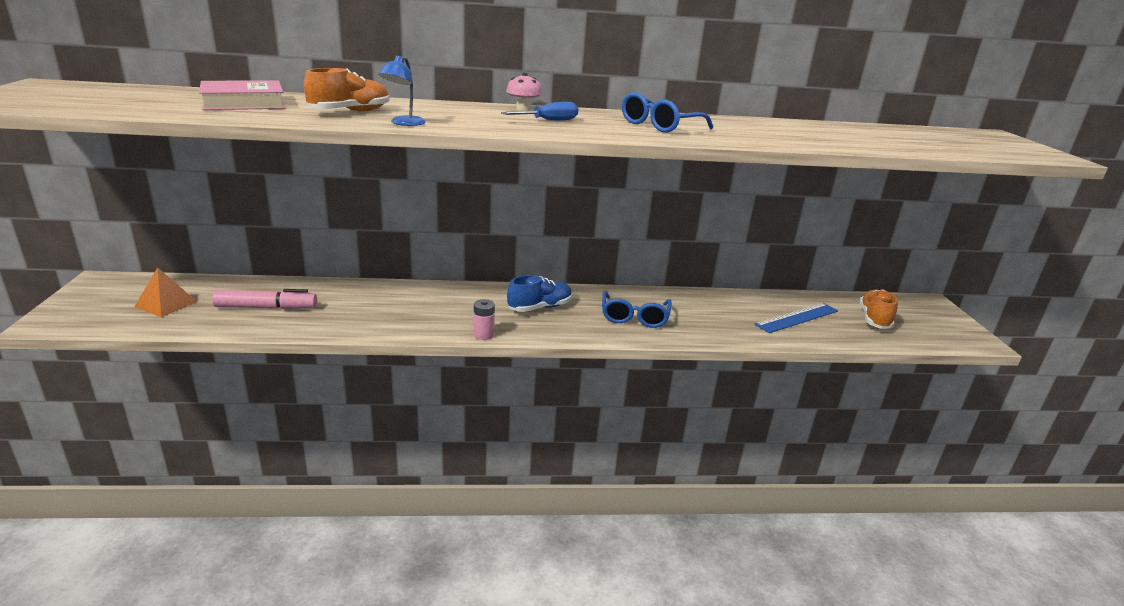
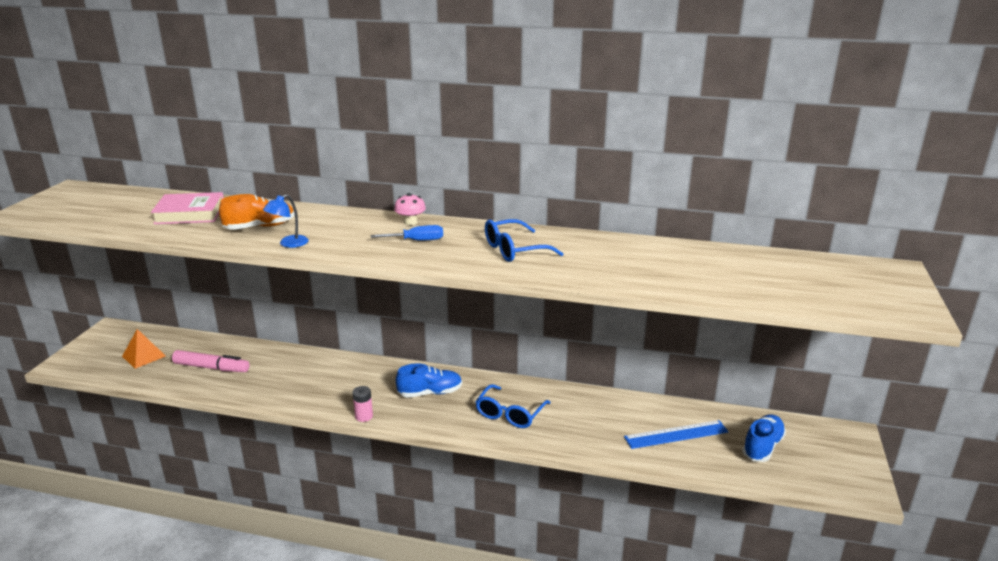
camera: 20 degrees right, 0 degrees up
(874, 319) = (762, 447): orange shoe -> blue shoe

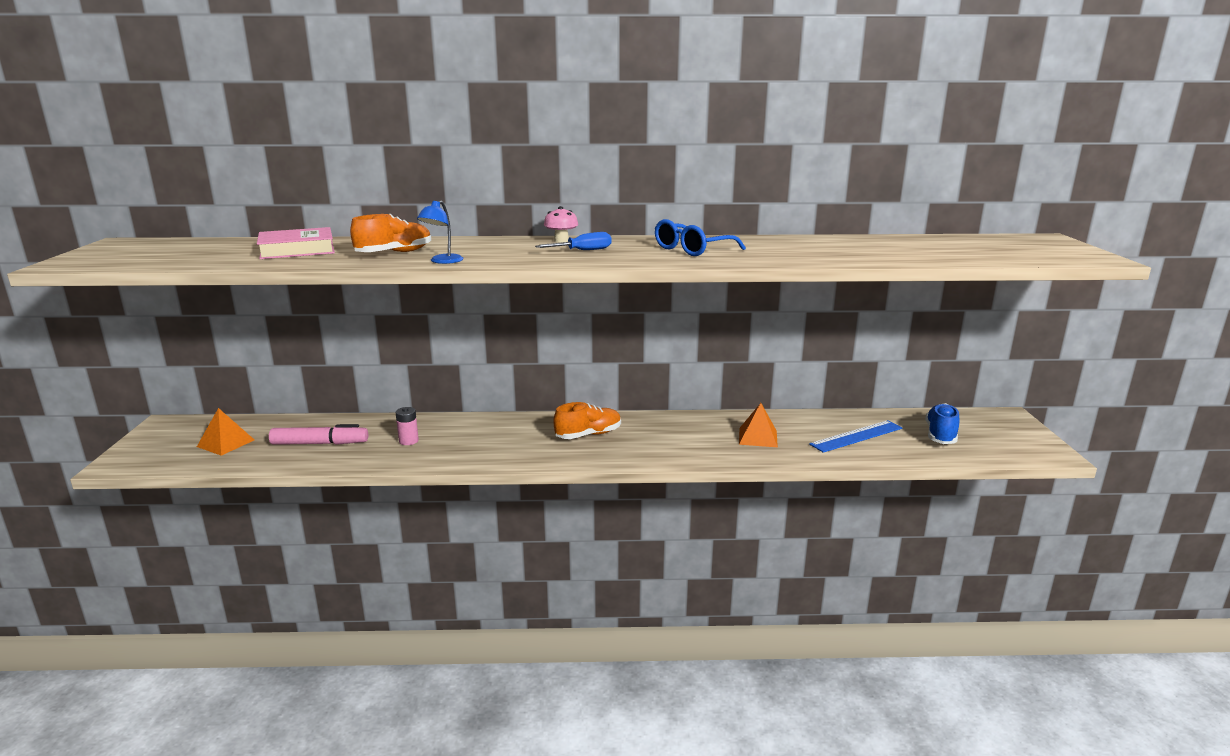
camera: 15 degrees left, 5 degrees down
(364, 416) = (529, 463): pink battery -> pink battery (408, 441)
(430, 393) = (588, 435): blue shoe -> orange shoe
(510, 414) = (684, 441): blue glasses -> none
(580, 420) = (758, 437): none -> orange pyramid

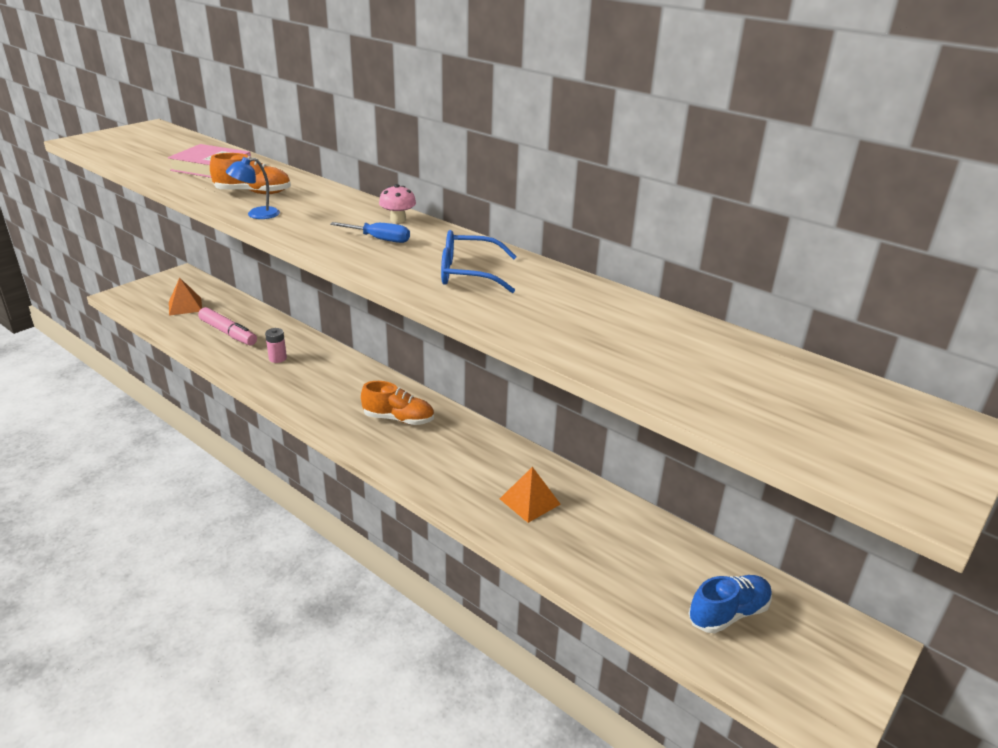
camera: 40 degrees right, 10 degrees up
(856, 436) = (628, 557): blue ruler -> none

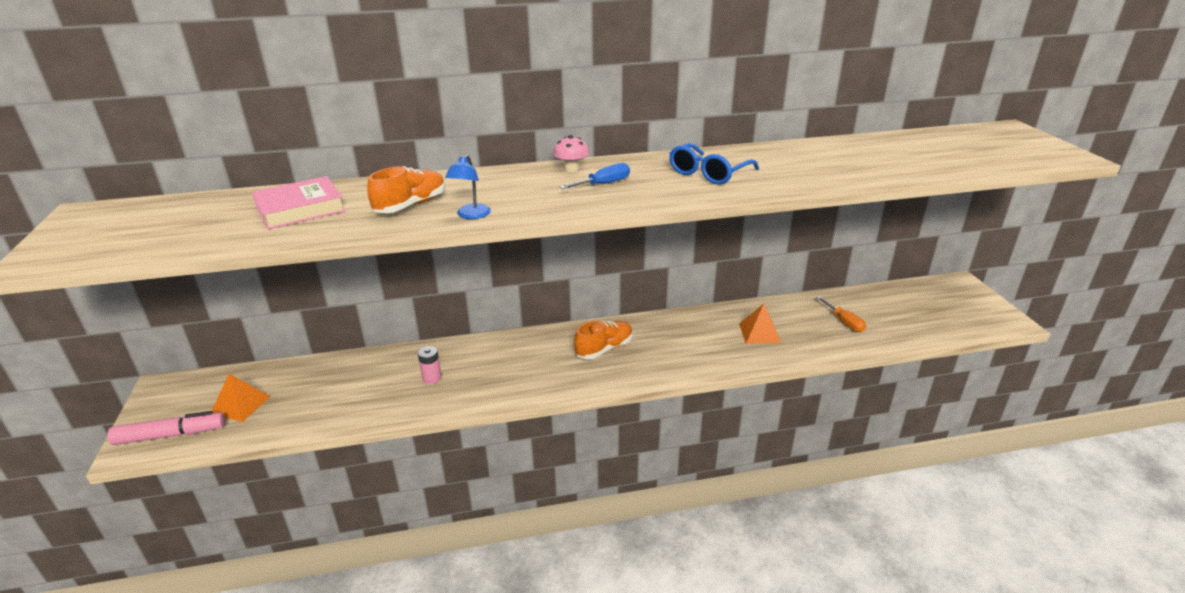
camera: 50 degrees left, 0 degrees up
(228, 333) = (342, 393): pink marker -> pink marker (170, 435)
(627, 558) = (844, 322): none -> orange screwdriver
(728, 613) = (913, 311): blue shoe -> none

